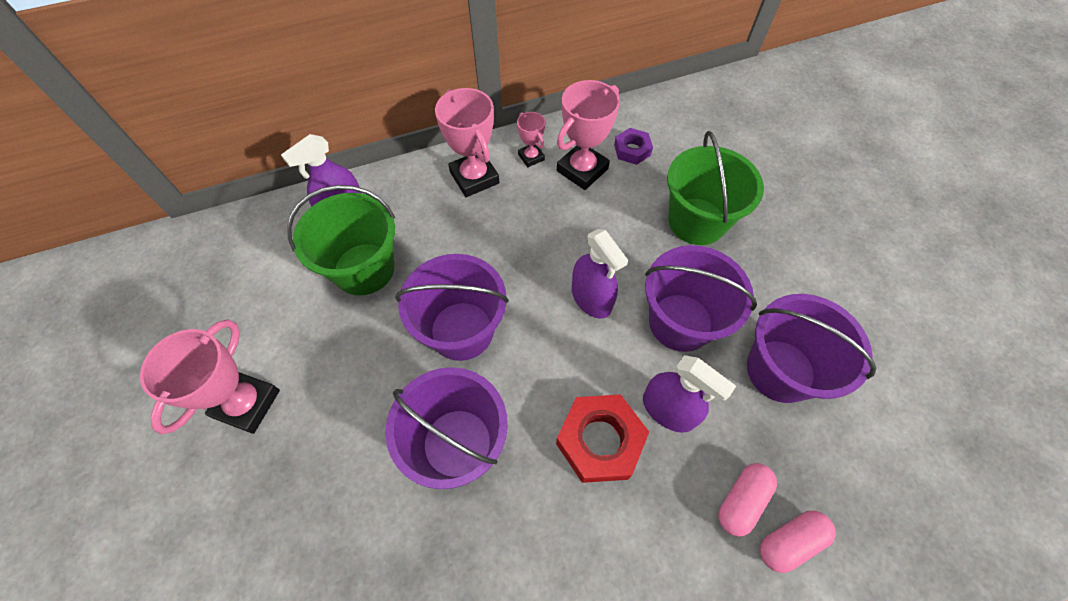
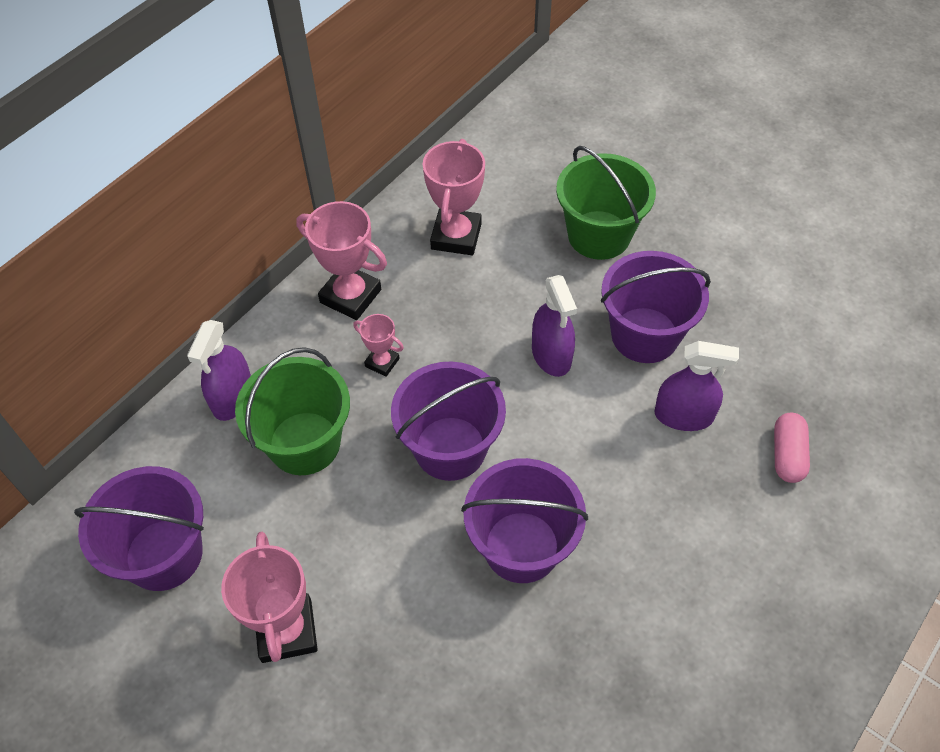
camera: 30 degrees left, 5 degrees down
(531, 157) = (394, 247): pink trophy -> pink trophy (382, 362)
(591, 298) = (551, 355): purple spray bottle -> purple spray bottle turned 45 degrees clockwise
(600, 441) = (644, 473): red nut -> none
(632, 150) = (491, 193): purple nut -> none
(780, 370) = (753, 333): purple bucket -> purple bucket (164, 554)
(789, 541) = (841, 464): pink capsule -> none

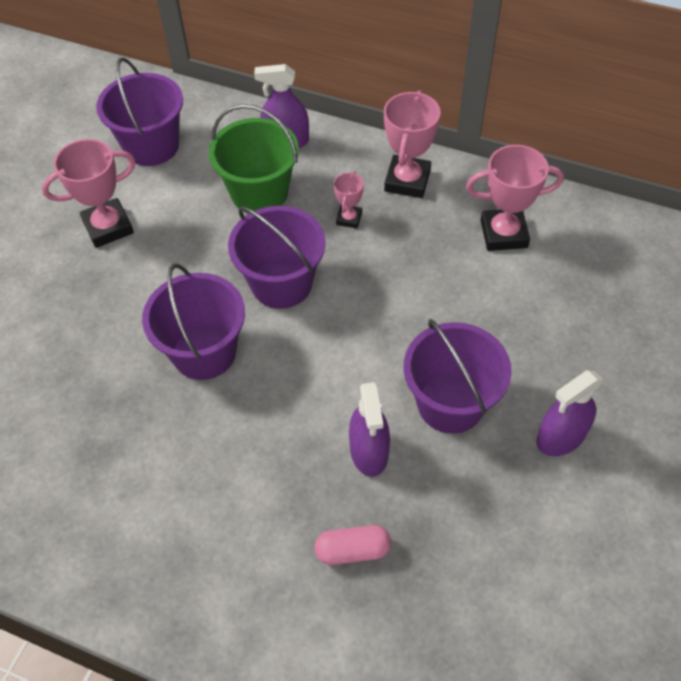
camera: 75 degrees right, 0 degrees up
(551, 355) = (399, 333): purple spray bottle -> purple spray bottle (561, 437)
(599, 235) = (558, 343): green bucket -> none

